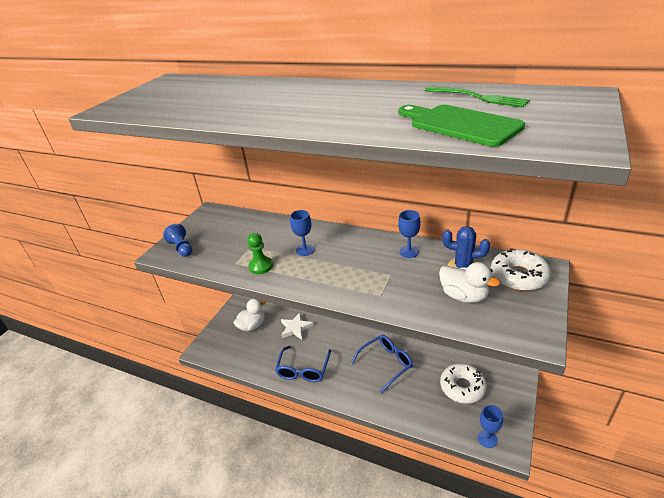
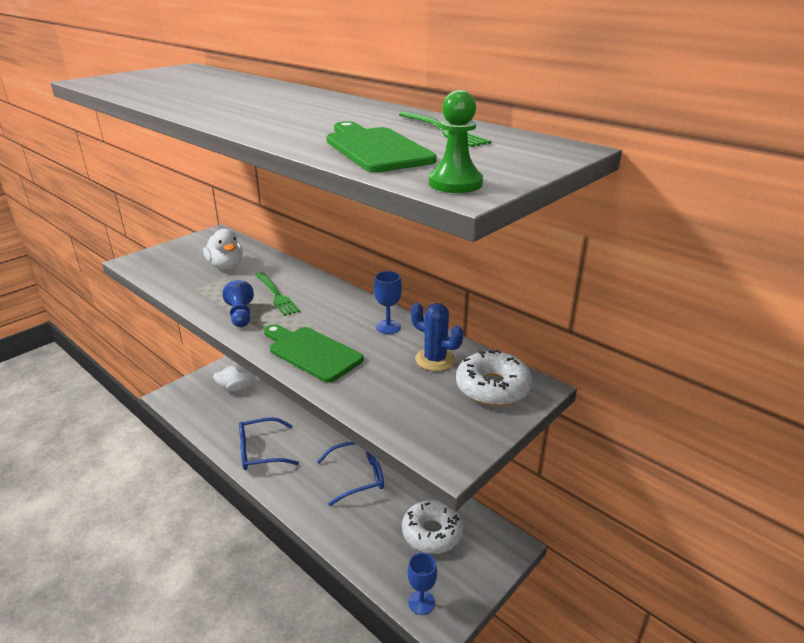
camera: 15 degrees right, 5 degrees down
(182, 248) = (157, 261): blue pawn -> blue pawn (241, 315)
(261, 266) = (217, 299): green pawn -> green pawn (455, 183)
(296, 328) = (283, 404): white star -> none
(303, 370) = (260, 451): blue glasses -> blue glasses turned 45 degrees clockwise
(305, 250) = (277, 295): blue goblet -> green fork
(372, 288) = (311, 352): none -> green cutting board
(464, 296) = (406, 389): white duck -> white duck (226, 266)

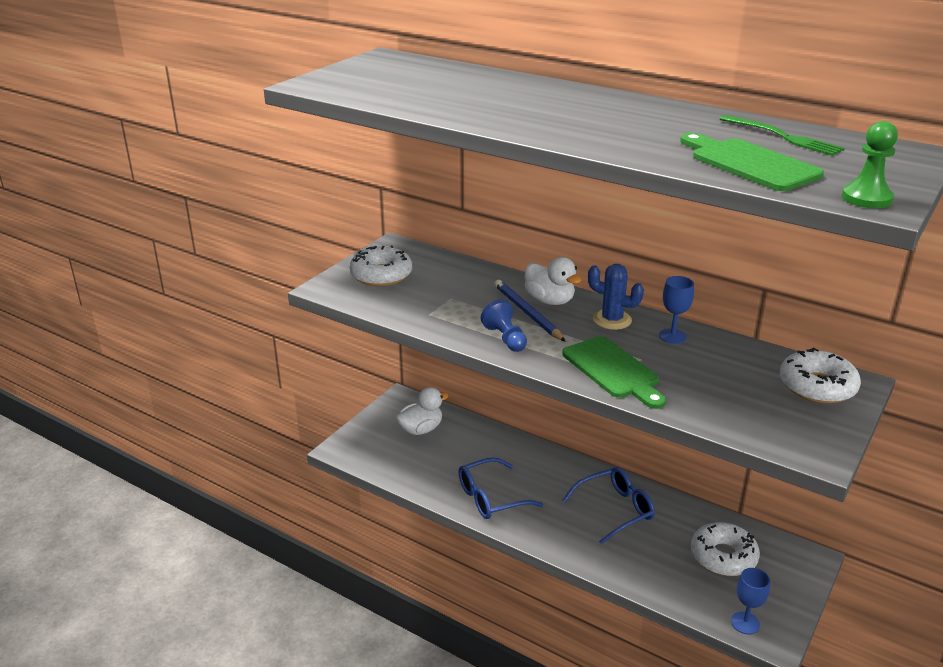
camera: 10 degrees left, 0 degrees up
(185, 255) = (381, 275): none -> white donut
(226, 266) = (441, 284): white duck -> white duck (550, 300)
(277, 295) = (527, 313): green fork -> blue pencil
(311, 352) = (613, 370): green cutting board -> green cutting board turned 150 degrees counterclockwise
(435, 359) = (743, 365): blue cactus -> blue cactus (612, 320)

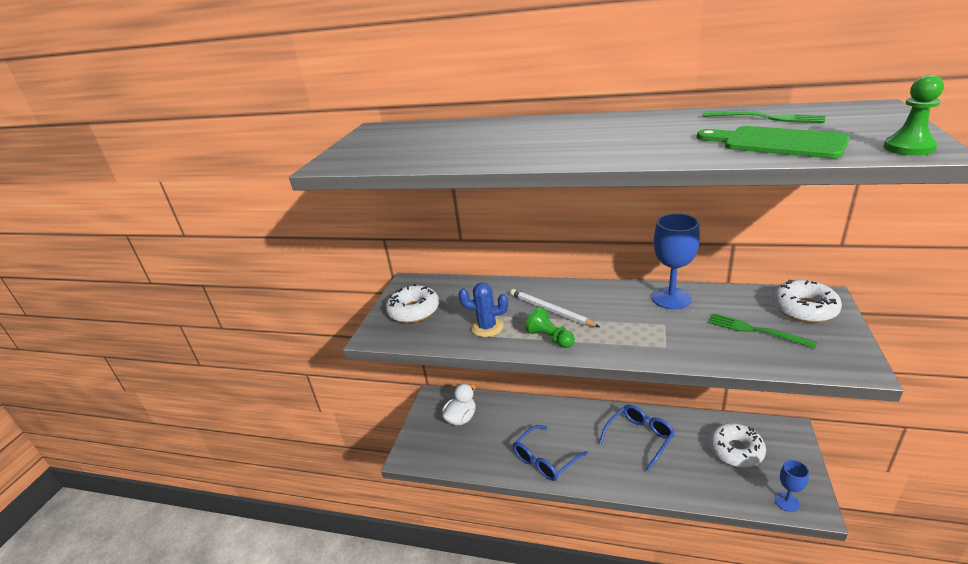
camera: 15 degrees left, 0 degrees up
(505, 338) = (550, 338): blue pawn -> green pawn
(527, 313) = (551, 310): blue pencil -> white pencil
(550, 300) = (560, 295): white duck -> none
(612, 320) = (617, 298): blue cactus -> blue cactus (487, 327)
(613, 370) = (652, 341): green cutting board -> none
(672, 336) = (671, 298): blue goblet -> blue goblet, size x1.72
(737, 391) = (754, 330): none -> green fork

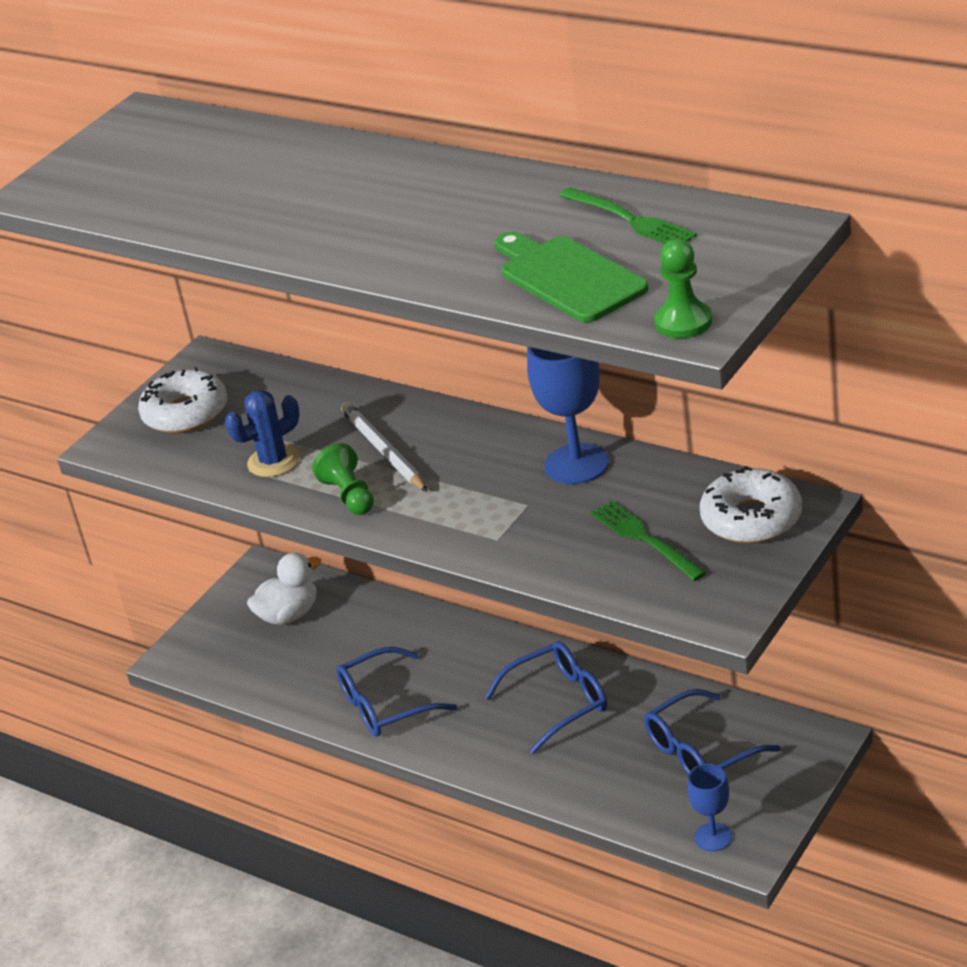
camera: 20 degrees right, 5 degrees up
(487, 327) = (273, 461): blue cactus -> blue cactus turned 60 degrees counterclockwise
(736, 450) = (700, 751): white donut -> blue glasses

